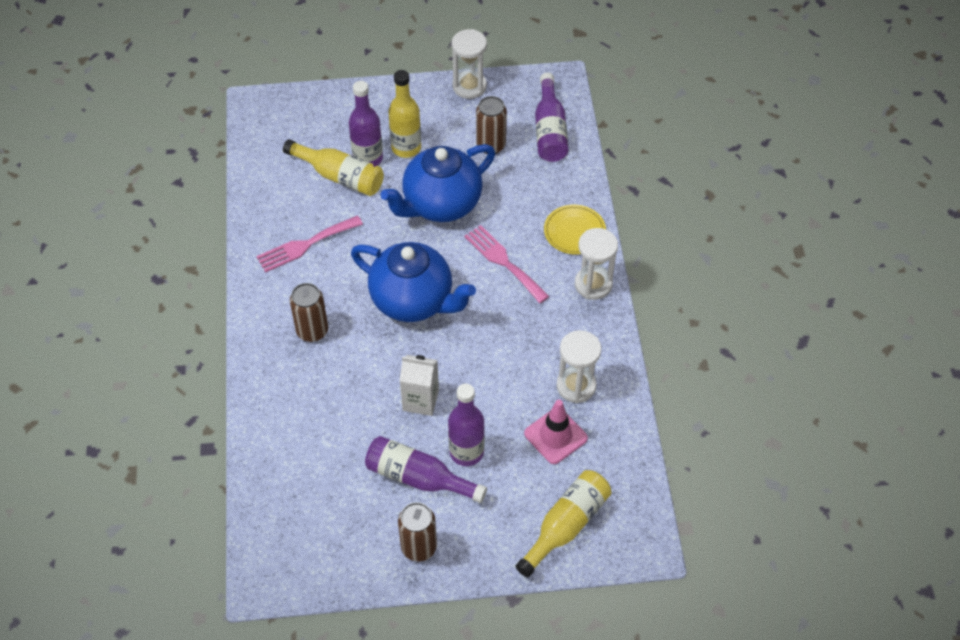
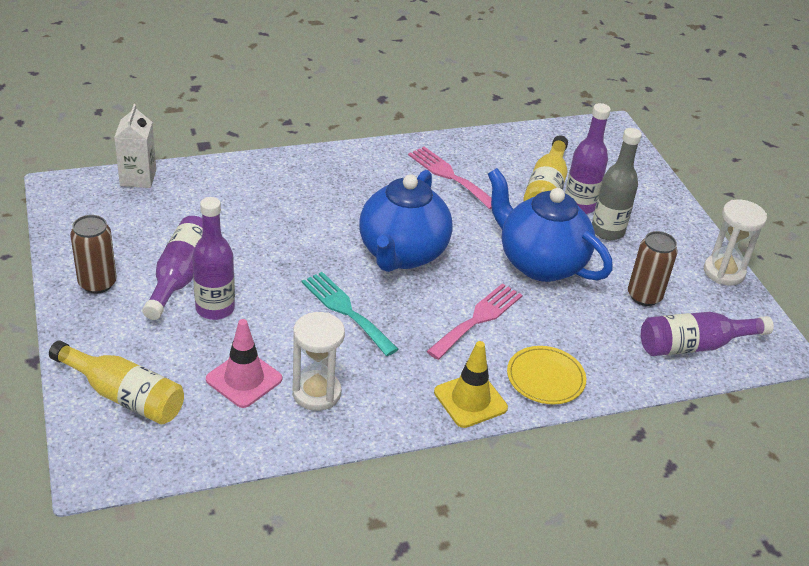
camera: 75 degrees right, 15 degrees down
(312, 331) = (346, 190): brown can -> none
(406, 148) = (607, 231): yellow bottle -> grey bottle
(420, 400) = (275, 270): white carton -> white carton (138, 178)
(482, 353) = (346, 311): none -> turquoise fork
(593, 284) = (470, 400): white hourglass -> yellow traffic cone

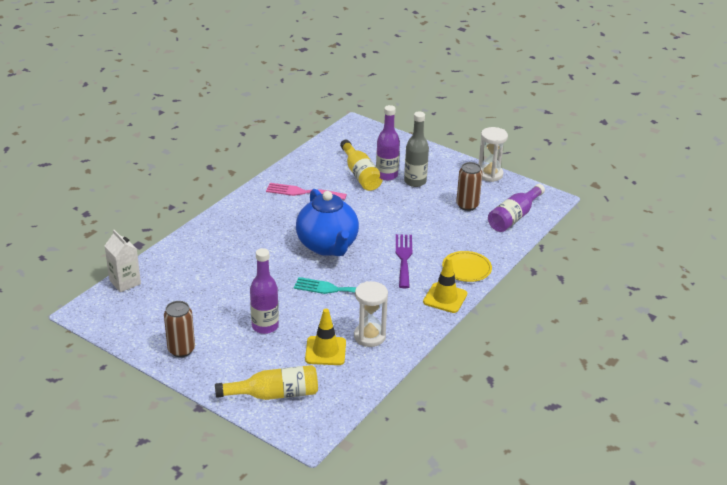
camera: 35 degrees left, 5 degrees down
(180, 276) = (224, 321): purple bottle -> none
(244, 379) = (325, 351): pink traffic cone -> yellow traffic cone
(478, 319) = (404, 258): pink fork -> purple fork
(540, 263) = (401, 215): blue teapot -> none

